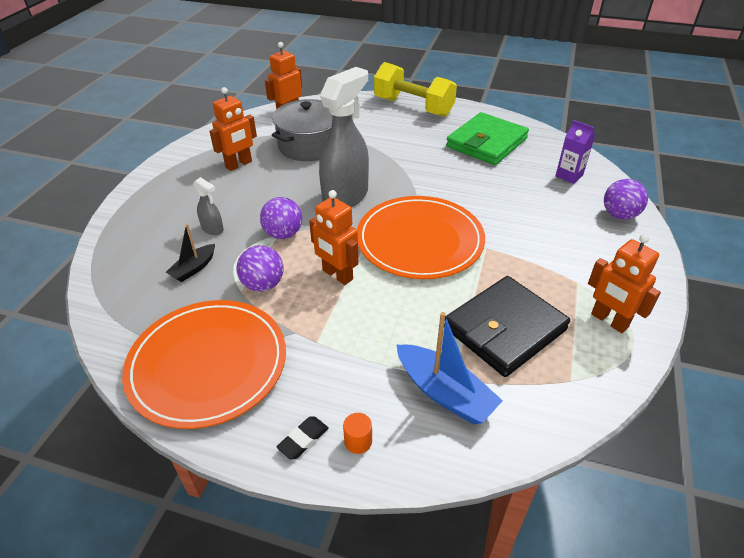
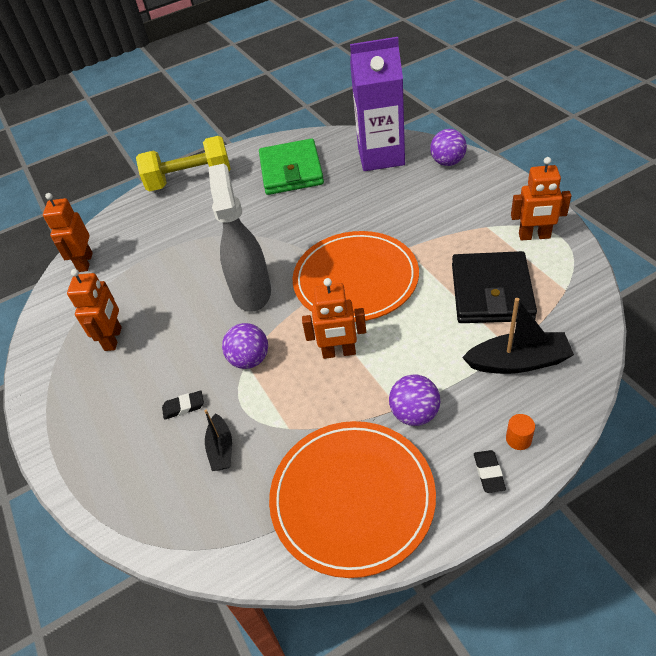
camera: 40 degrees left, 5 degrees up
(213, 229) = (183, 407): grey spray bottle -> black eraser
(263, 285) = (297, 408): purple ball -> purple ball (414, 414)
(309, 145) = (152, 274): grey pot -> none
(444, 392) = (518, 362): blue boat -> black boat
(569, 175) = (381, 156): purple carton -> purple carton, size x2.18

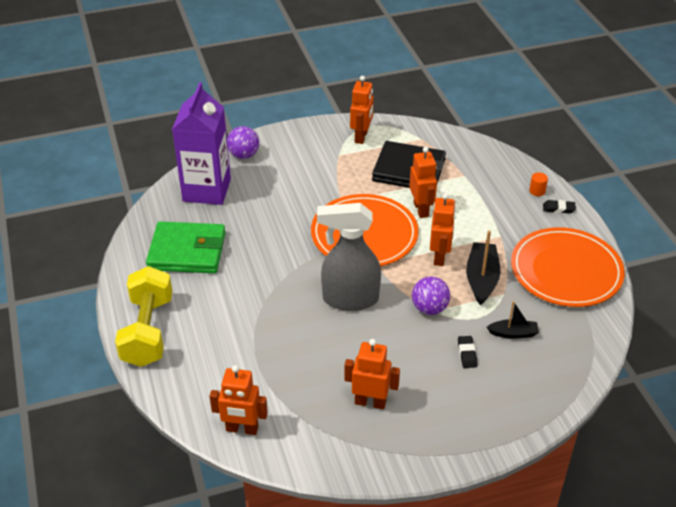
camera: 85 degrees left, 5 degrees down
(414, 414) = (507, 230): purple ball -> none
(419, 318) = (421, 209): none -> orange robot
(518, 362) = (477, 175): black boat -> black boat (481, 279)

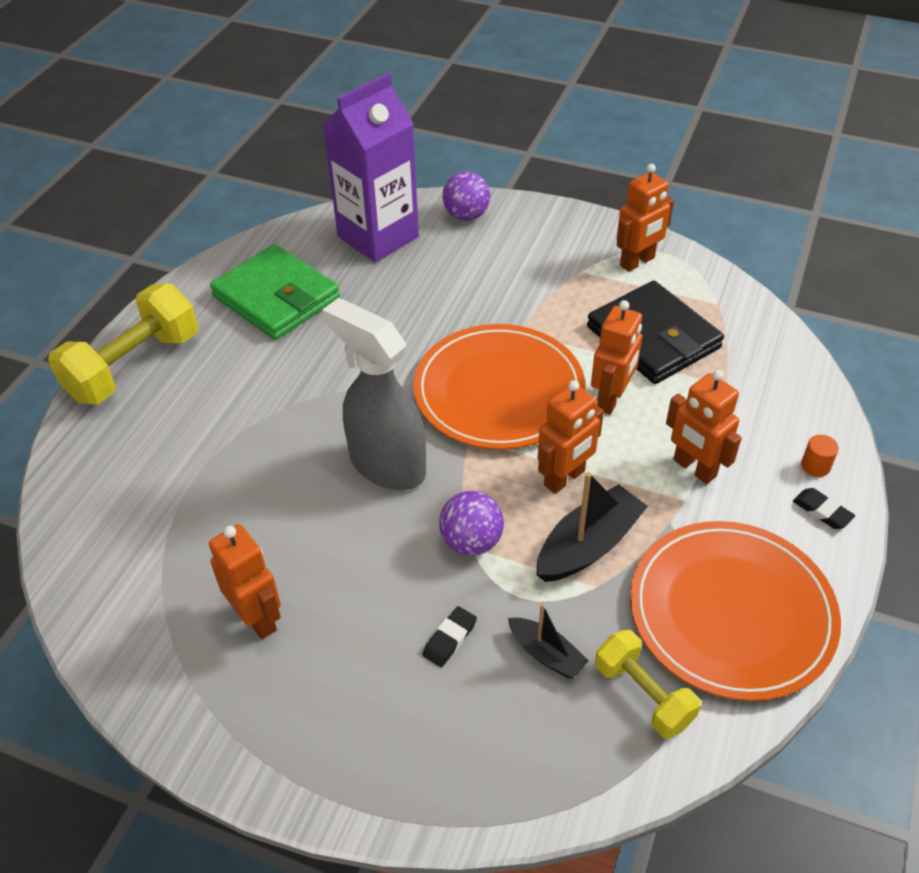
camera: 40 degrees right, 5 degrees up
(242, 429) = (88, 547): orange robot -> orange robot (694, 468)
(567, 324) = (643, 695): none -> yellow dumbbell

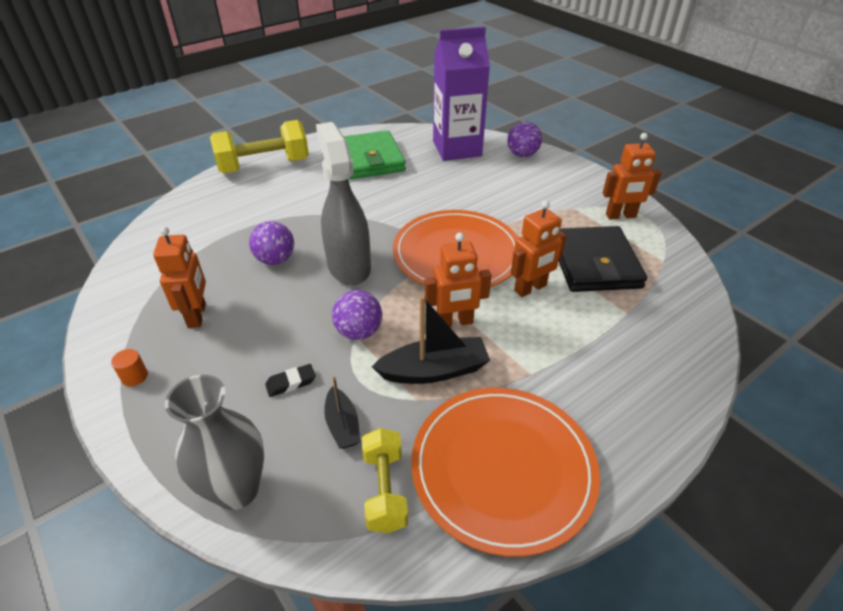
camera: 30 degrees right, 5 degrees down
(286, 498) = (275, 260): none -> purple ball
(500, 780) = (237, 490): none -> grey vase
(694, 468) = (556, 356): orange robot -> none
(815, 466) = (661, 398): orange cylinder -> orange cylinder (135, 376)
(822, 511) = (641, 433): black eraser -> none

